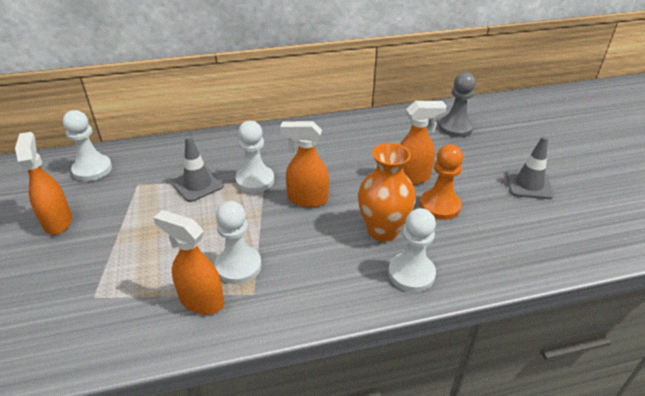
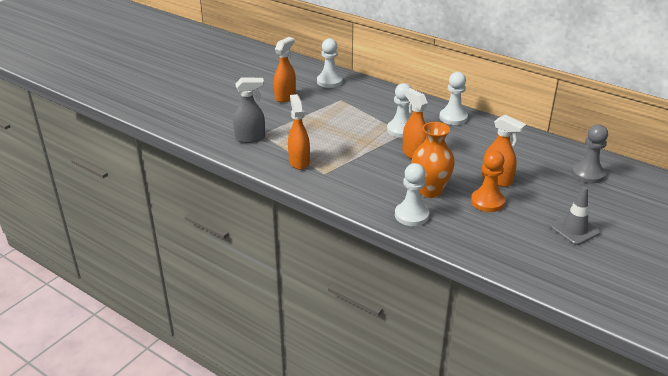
camera: 50 degrees right, 5 degrees down
(85, 315) = (250, 138): none -> grey spray bottle
(197, 184) = (368, 115): grey traffic cone -> none
(238, 266) = (334, 160): white pawn -> white pawn (453, 118)

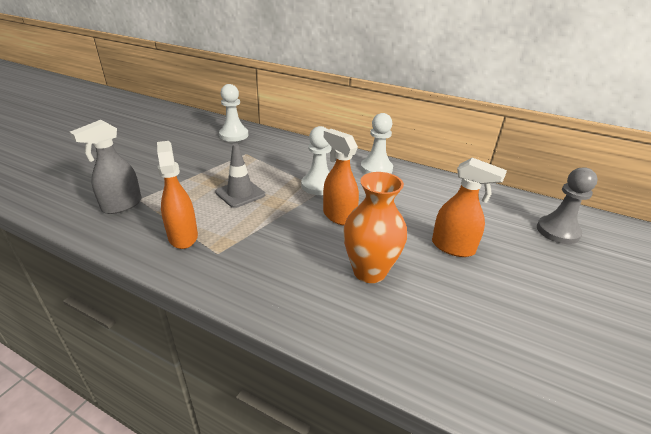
camera: 10 degrees left, 0 degrees up
(250, 138) = (122, 205): grey spray bottle -> grey spray bottle turned 150 degrees clockwise
(285, 97) = (180, 152): orange spray bottle -> none
(411, 215) = (350, 319): white pawn -> none
(487, 202) = (452, 284): orange pawn -> none
(574, 229) = (592, 324): grey traffic cone -> grey traffic cone (240, 193)

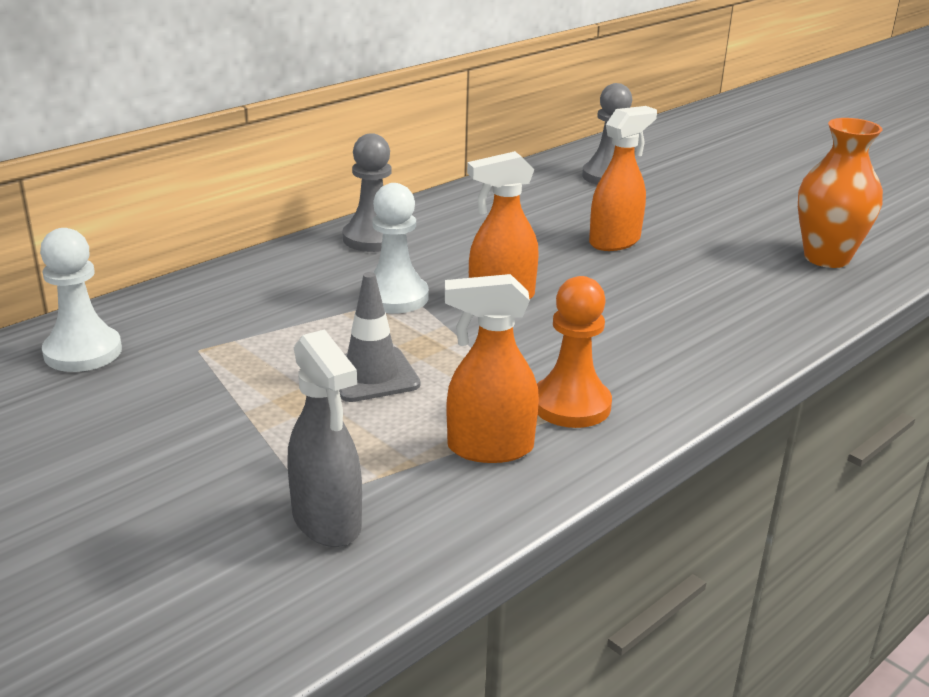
camera: 70 degrees left, 5 degrees down
(231, 257) = (571, 405): none -> orange pawn
(369, 271) = (644, 305): orange vase -> orange vase (826, 258)
(376, 169) = (373, 238): white pawn -> grey pawn

